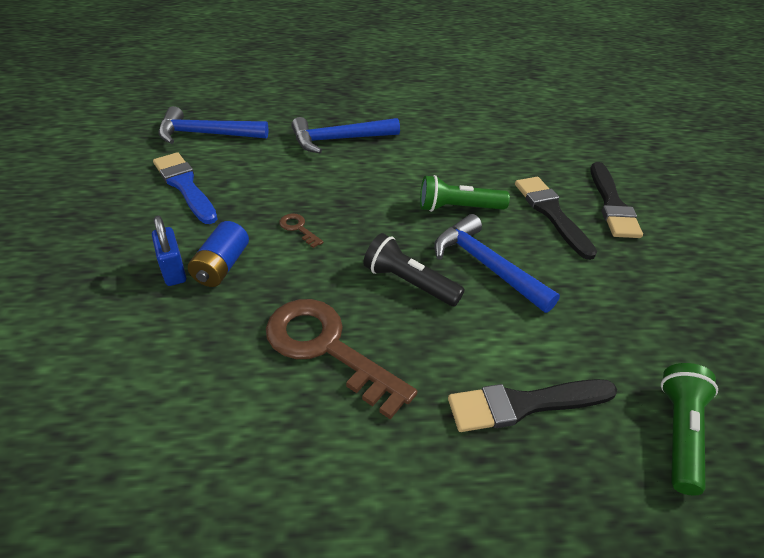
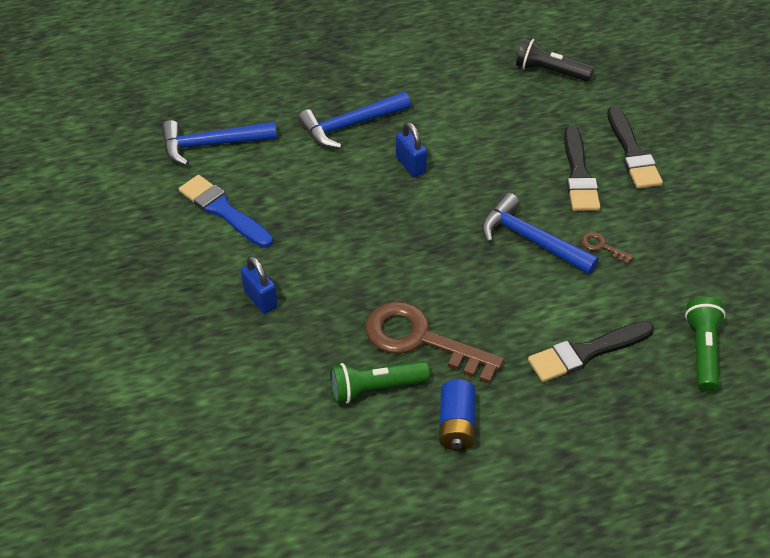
camera: 10 degrees left, 5 degrees up
(221, 266) = (300, 286): blue battery -> blue battery (456, 424)
(298, 228) = (352, 235): brown key -> brown key (601, 246)
(383, 179) = (410, 165): none -> blue padlock
(409, 283) = (469, 269): black flashlight -> black flashlight (550, 72)
(458, 208) = (491, 184): green flashlight -> green flashlight (375, 388)
(552, 214) = (578, 174): black brush -> black brush turned 150 degrees counterclockwise

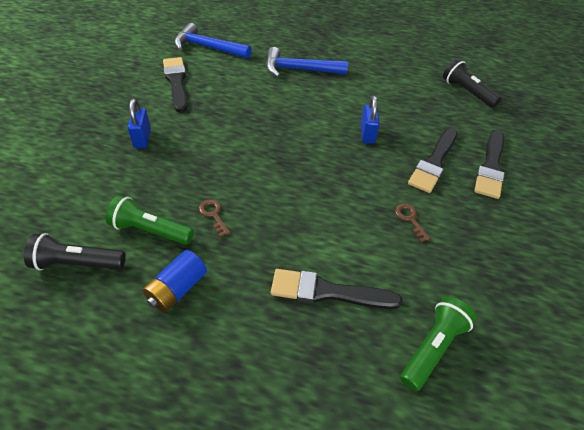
camera: 30 degrees right, 0 degrees up
(223, 211) = (176, 82): blue brush -> black brush
(339, 456) = (77, 263): none -> black flashlight
(410, 165) = (316, 106): blue padlock -> blue padlock (367, 134)
(420, 340) = (213, 215): brown key -> brown key, size x0.41
(530, 240) = (357, 188): blue hammer -> none

